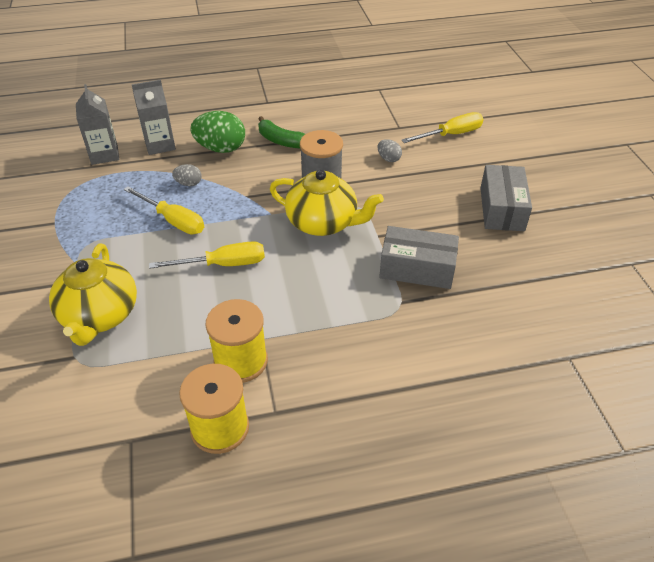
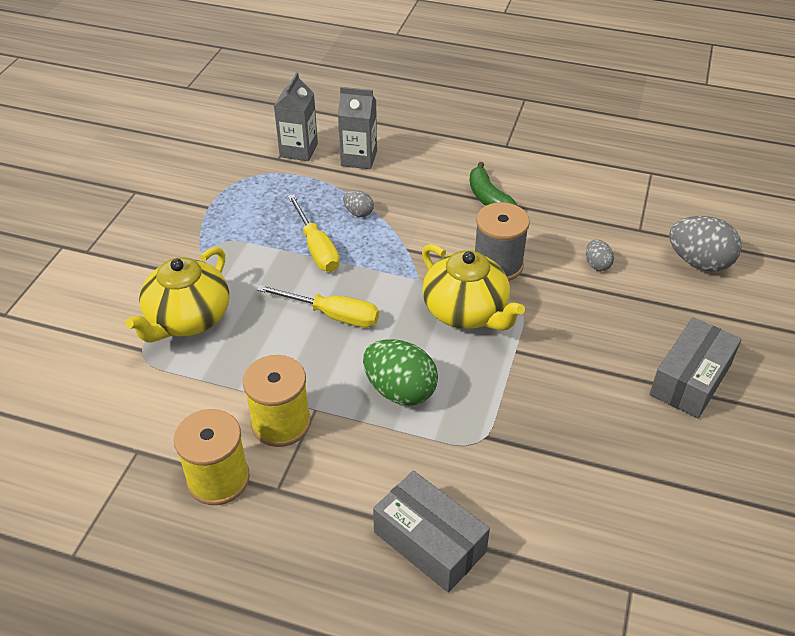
camera: 30 degrees right, 0 degrees up
(221, 149) = (418, 185): green egg -> green egg (400, 390)
(417, 268) = (532, 407): grey box -> grey box (429, 542)
(451, 135) = (699, 262): yellow screwdriver -> grey egg

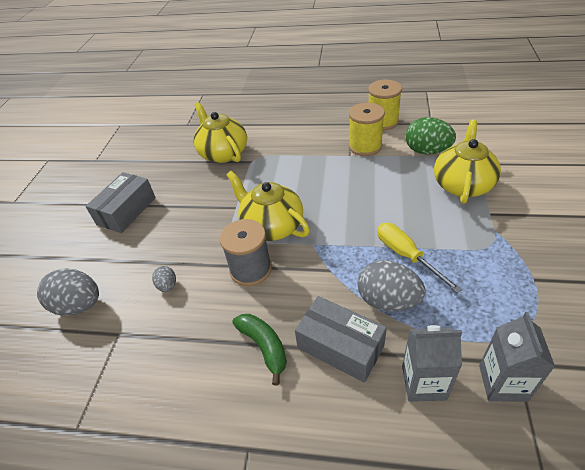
camera: 175 degrees right, 0 degrees up
(333, 315) = (365, 205): yellow screwdriver -> none
(358, 213) = (388, 300): grey egg -> grey egg, size x1.98
(400, 390) = (304, 172): green egg -> green egg (427, 151)
(429, 542) = (274, 121): grey box -> grey box (340, 346)
(540, 470) = (223, 153): none -> yellow teapot

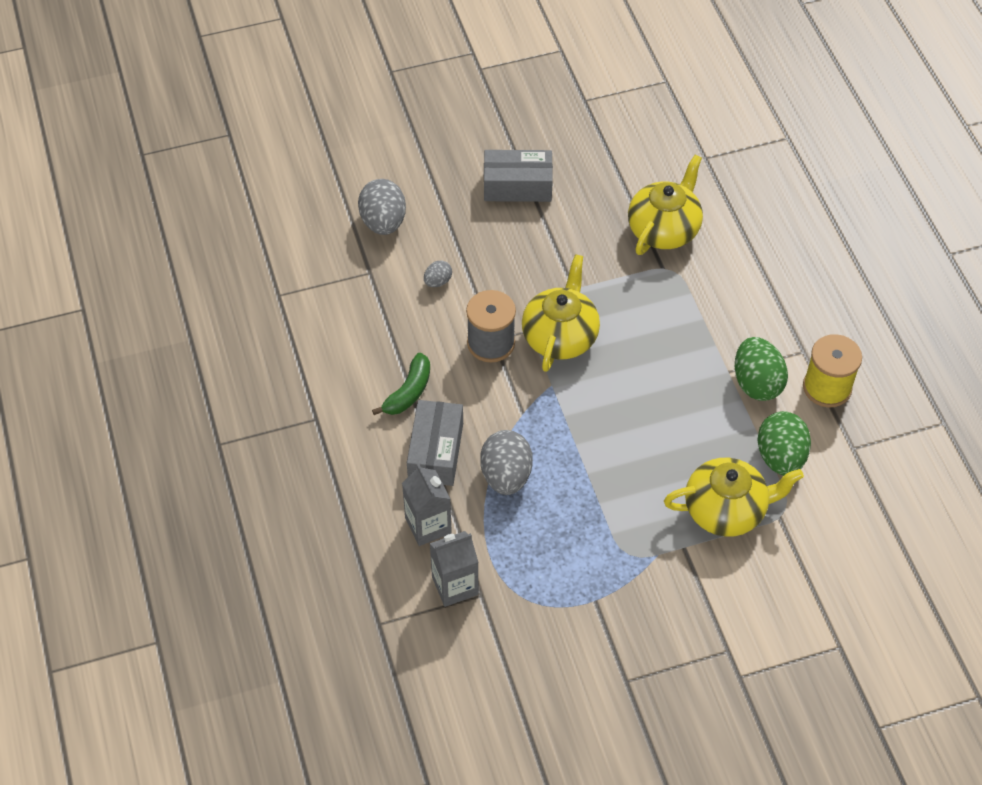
camera: 60 degrees right, 10 degrees up
(365, 146) = (756, 383): yellow spool -> green egg
(406, 255) = (575, 477): yellow screwdriver -> none

